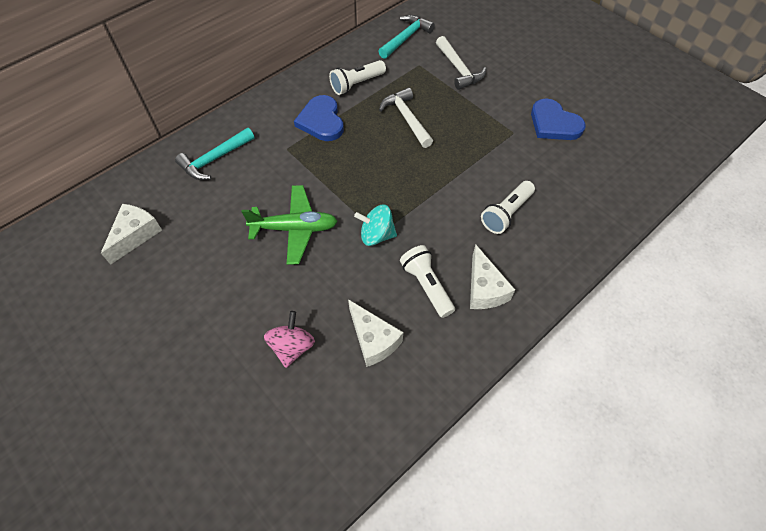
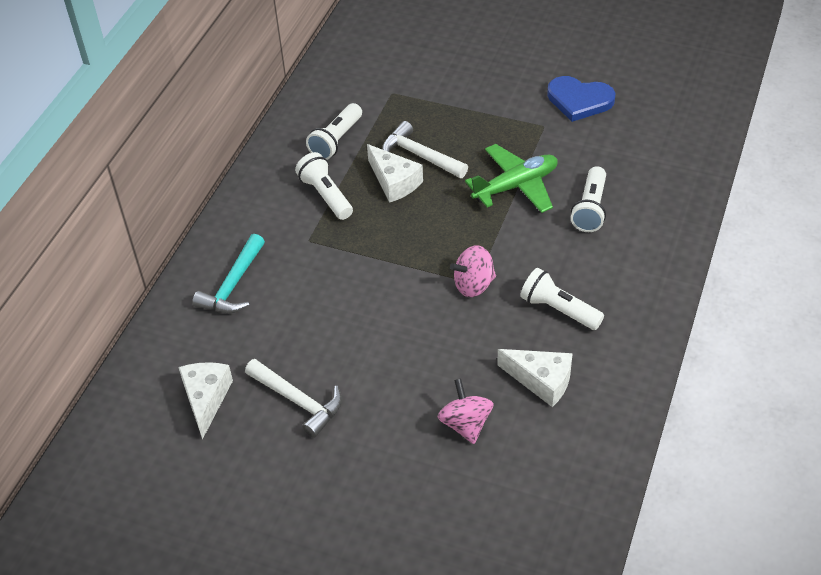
camera: 25 degrees left, 10 degrees down
(294, 229) = (382, 316): green plane -> green plane (516, 186)
(321, 121) = (326, 195): blue heart -> white flashlight
(376, 235) = (473, 285): turquoise spinning top -> pink spinning top
(406, 38) = (355, 68): turquoise hammer -> none
(458, 69) = (439, 81): white hammer -> white hammer (298, 401)
(484, 288) = (616, 287): white cheese -> white cheese (394, 182)

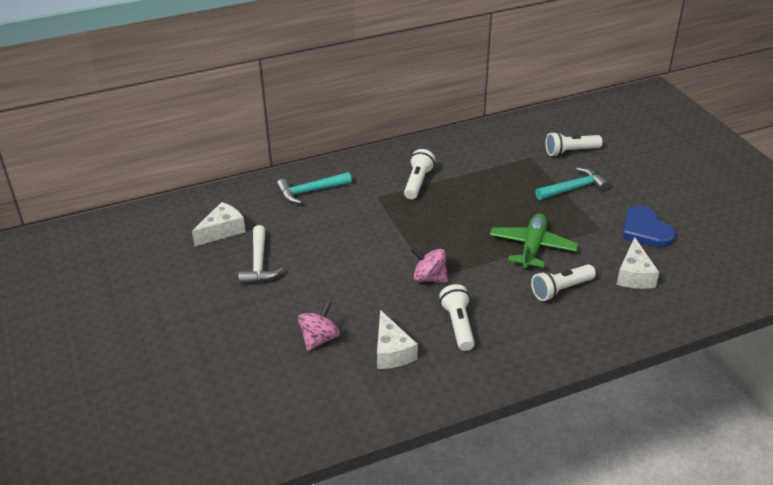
camera: 45 degrees right, 10 degrees down
(336, 140) = (463, 161): white flashlight -> white flashlight (570, 152)
(394, 182) = (464, 200): white cheese -> white cheese (634, 275)
(420, 156) = (499, 197): white hammer -> none
(471, 100) = (573, 188): none -> turquoise hammer
(516, 186) = (532, 247): green plane -> green plane turned 90 degrees counterclockwise

